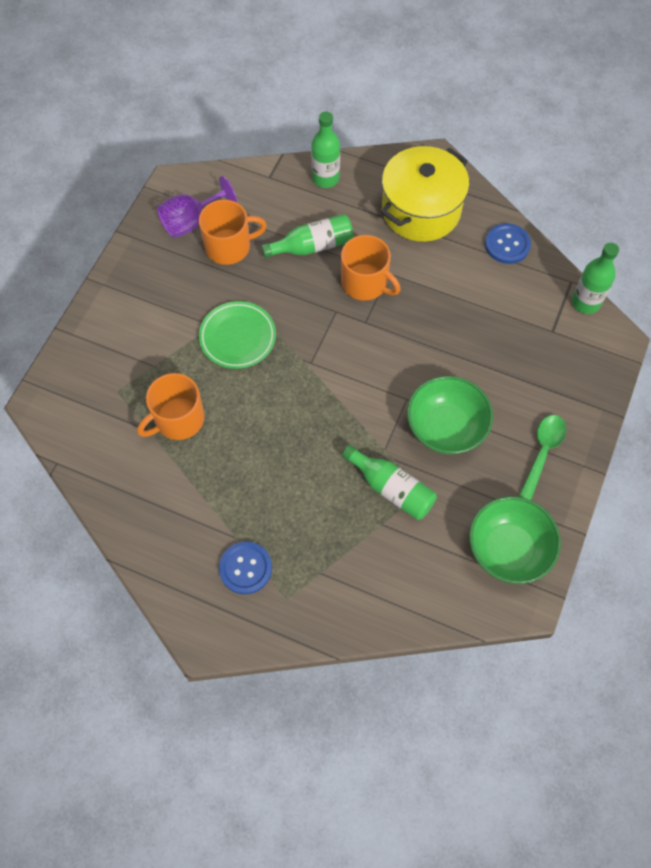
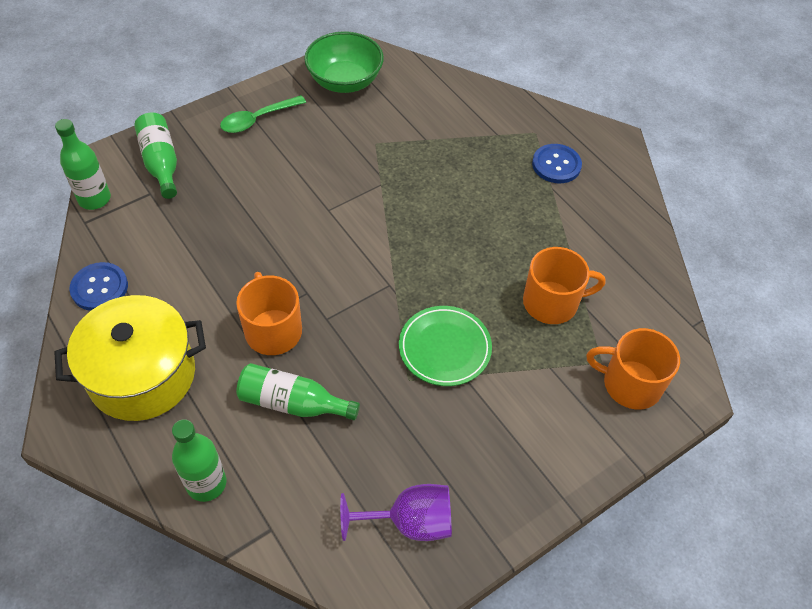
camera: 150 degrees left, 10 degrees down
(229, 246) = (385, 459): orange mug -> orange mug (630, 384)
(391, 488) = (398, 156): green bottle -> green bottle (161, 163)
(446, 427) = (316, 173): green bowl -> none

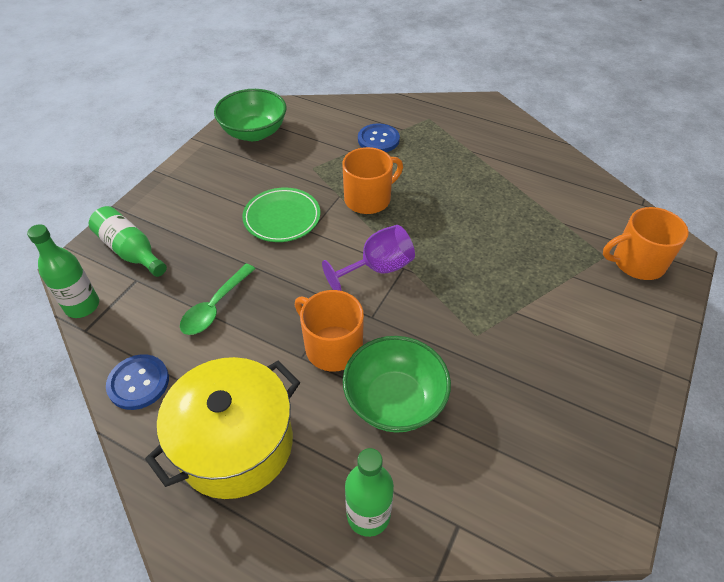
camera: 25 degrees left, 5 degrees down
(257, 119) = (198, 185): green spoon -> green spoon (215, 307)
(292, 403) = (394, 401): green bottle -> green bowl
(410, 522) = (569, 452): purple goblet -> purple goblet (378, 268)
(444, 348) = (485, 297): green plate -> green plate (282, 218)
(552, 302) = (536, 229): orange mug -> orange mug (369, 199)
(556, 165) = (461, 134): blue button -> blue button (378, 140)

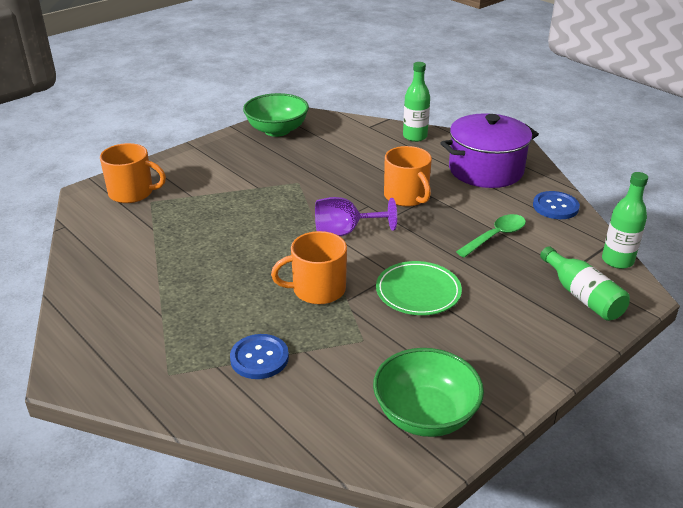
camera: 160 degrees left, 15 degrees down
(236, 444) = (486, 170): yellow pot -> purple pot
(394, 401) = (376, 167): green bowl -> green bowl (277, 130)

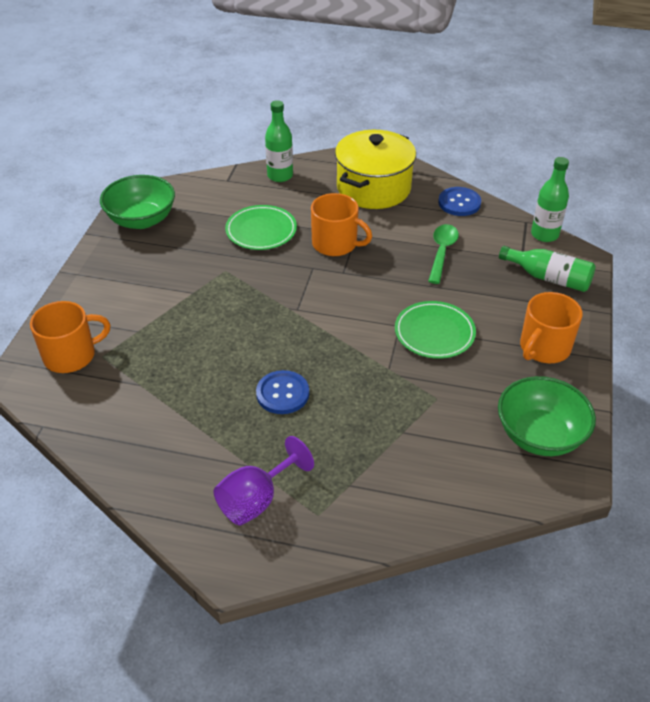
camera: 35 degrees left, 10 degrees up
(259, 358) = (375, 458): blue button -> blue button (282, 393)
(317, 289) = (355, 371): orange mug -> orange mug (544, 348)
(345, 232) = (320, 304): purple goblet -> purple goblet (256, 500)
(356, 167) = (261, 231): none -> green plate
(486, 170) = (373, 188): purple pot -> yellow pot

